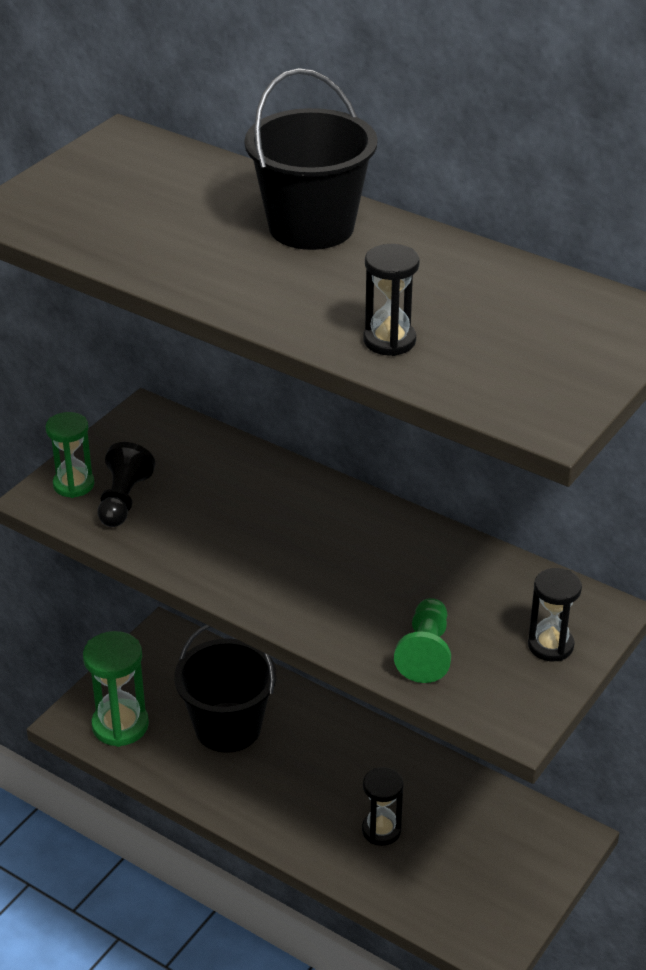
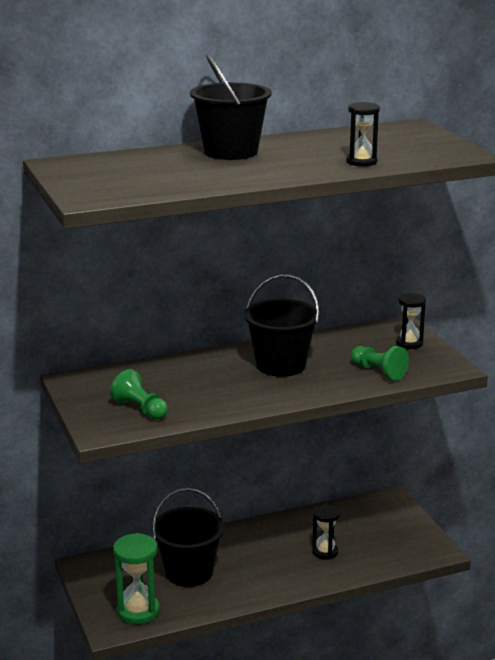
camera: 55 degrees left, 15 degrees down
(73, 484) = (102, 419): green hourglass -> none
(123, 500) = (140, 409): black pawn -> green pawn
(352, 556) = (281, 365): none -> black bucket

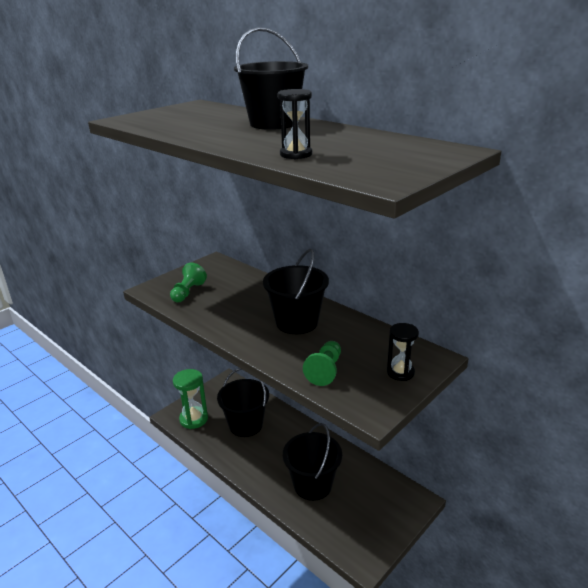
camera: 65 degrees right, 5 degrees up
(325, 552) = (312, 485): black hourglass -> black bucket

